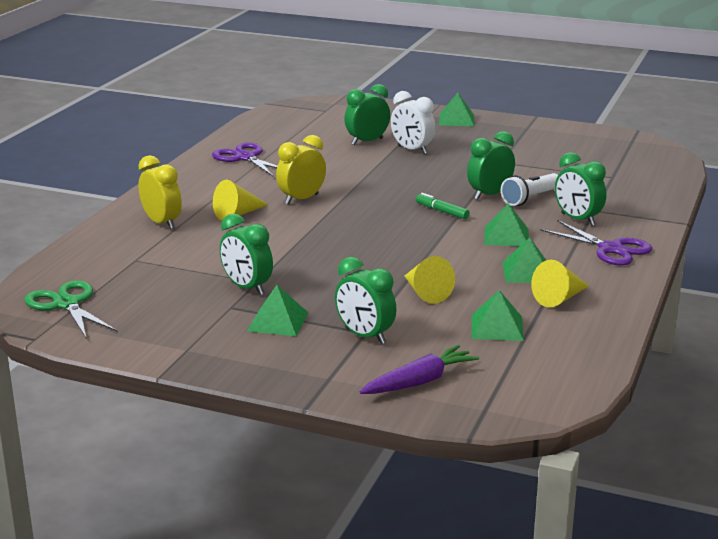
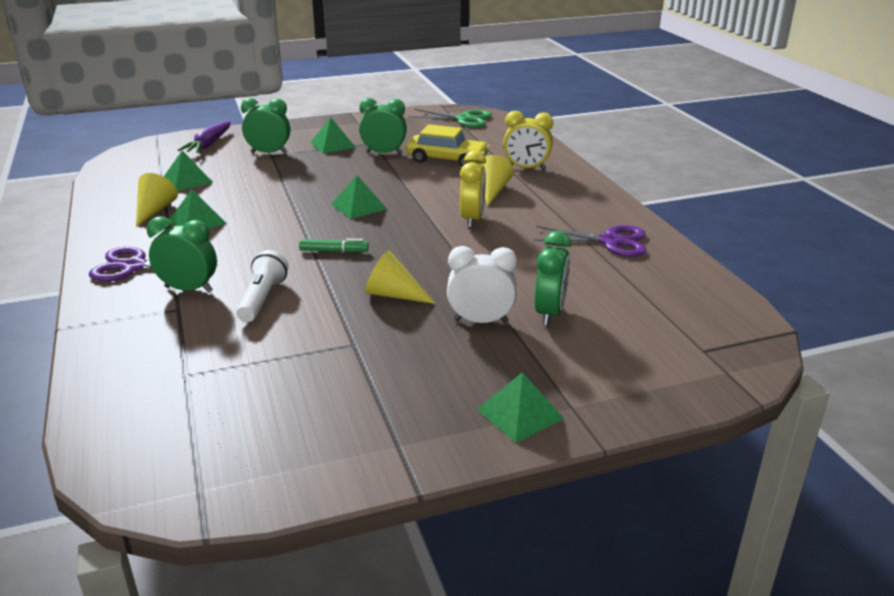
camera: 140 degrees right, 5 degrees up
(205, 257) = (447, 159): none -> yellow car
(425, 293) = (261, 184): yellow cone -> yellow cone (394, 295)
(489, 195) = (311, 287): green clock -> none
(506, 236) = (245, 246): green pyramid -> green pyramid (358, 206)

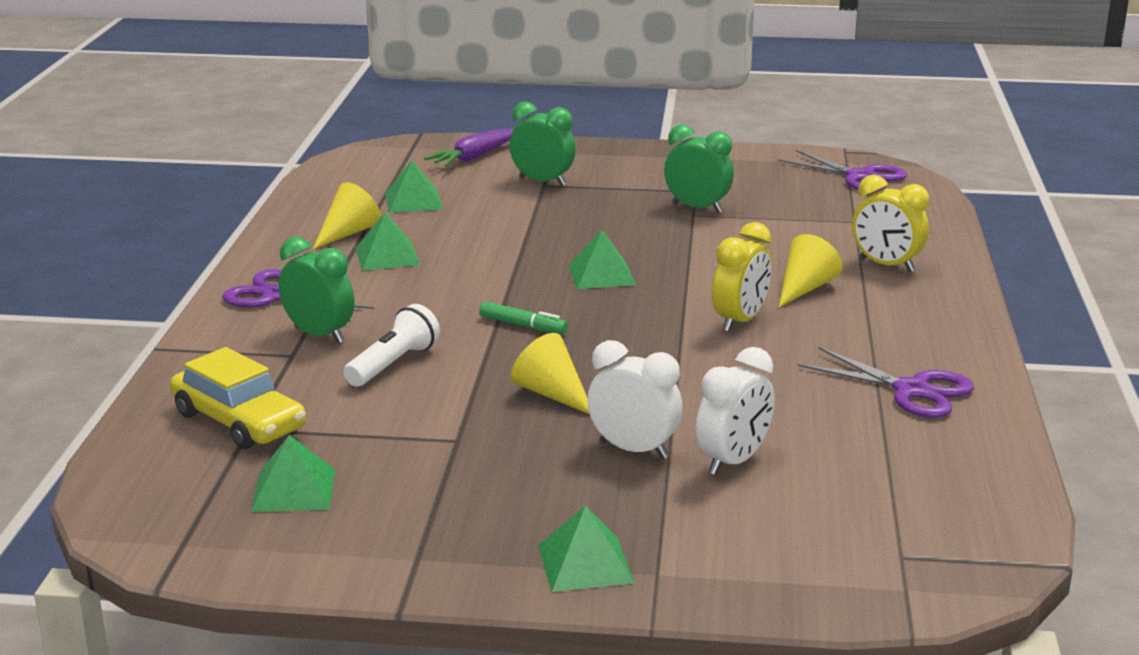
camera: 25 degrees right, 5 degrees down
(332, 145) = (636, 184): green pyramid -> green pyramid (293, 490)
(447, 159) = (780, 232): yellow car -> yellow car (239, 421)
(464, 119) = (860, 177): green scissors -> purple scissors
(549, 313) = (733, 461): green clock -> white clock

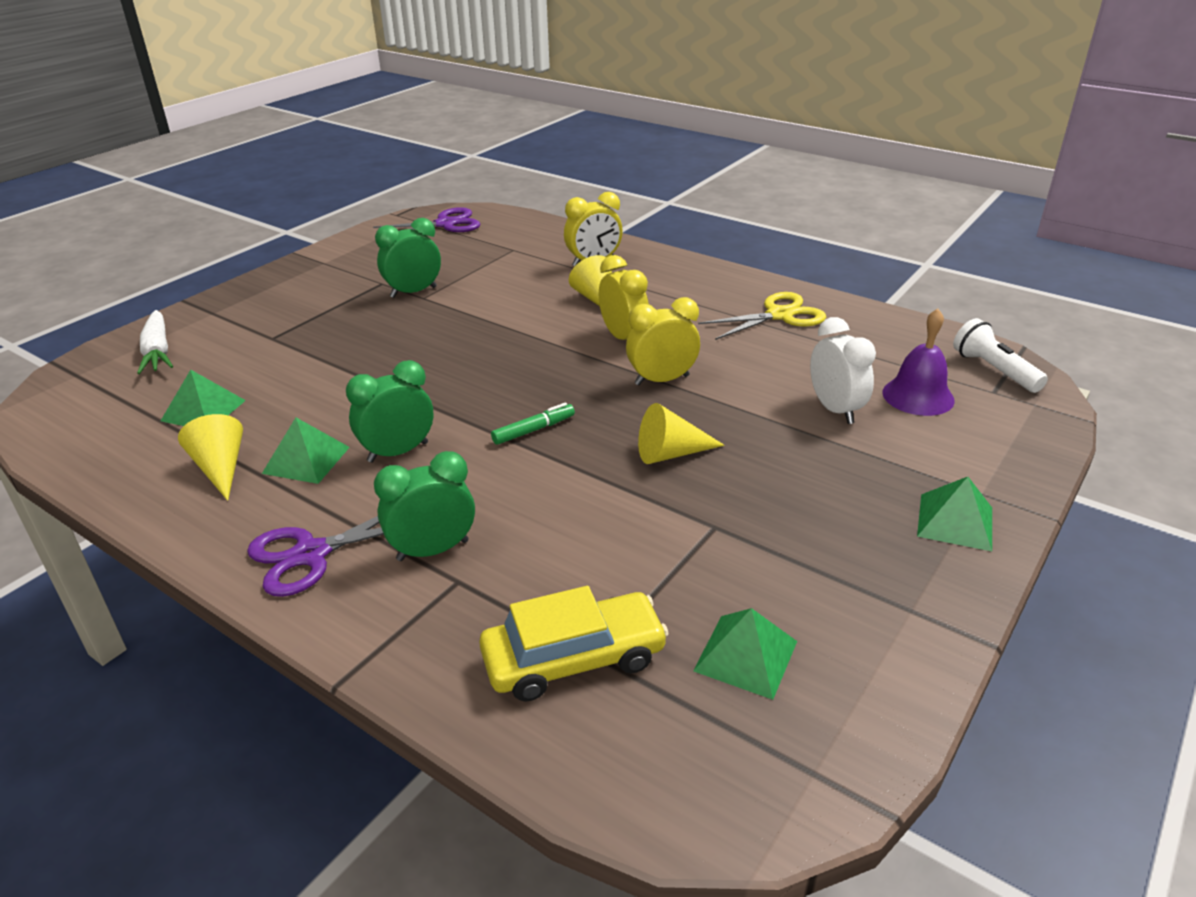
camera: 60 degrees left, 10 degrees up
(393, 364) = (540, 521): white flashlight -> white flashlight (993, 370)
(474, 157) = (158, 351): purple carrot -> white carrot
(542, 182) = (265, 336): green clock -> green clock (398, 452)
(601, 275) = (481, 366): green pyramid -> none
(633, 450) = (791, 445): white clock -> none
(680, 359) = (662, 380): none -> yellow clock
(826, 506) = (918, 396): none -> purple bell
(911, 390) = (779, 315): purple scissors -> yellow scissors

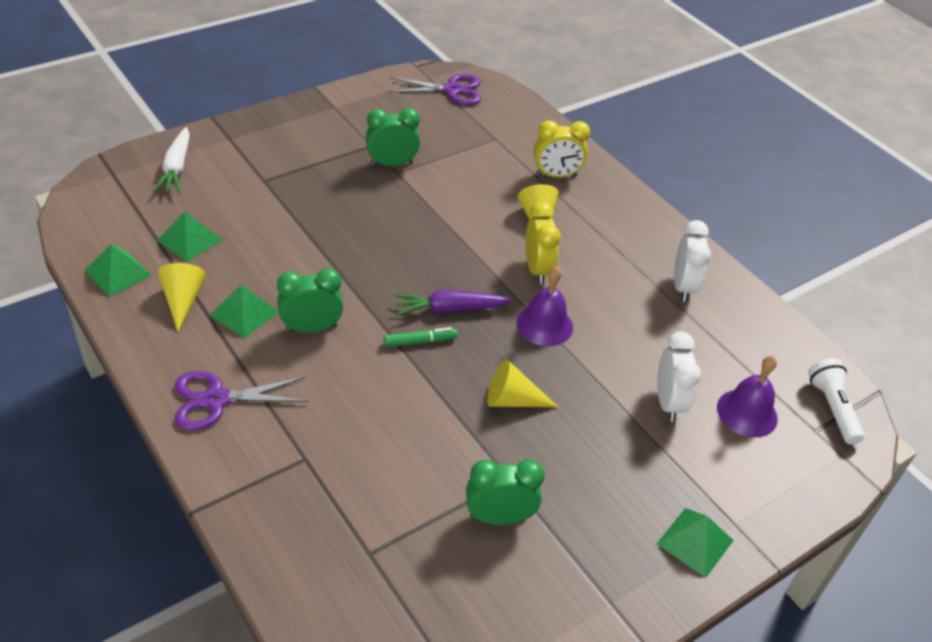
camera: 15 degrees right, 10 degrees up
(433, 550) = (298, 426): green clock -> green clock (499, 517)
(551, 393) = (450, 309): none -> purple carrot
(574, 658) = (352, 550): yellow car -> none
(662, 380) = (544, 325): yellow clock -> purple bell
(745, 656) = (469, 593): green pyramid -> green pyramid (117, 273)
(779, 315) = (683, 287): yellow scissors -> white clock

